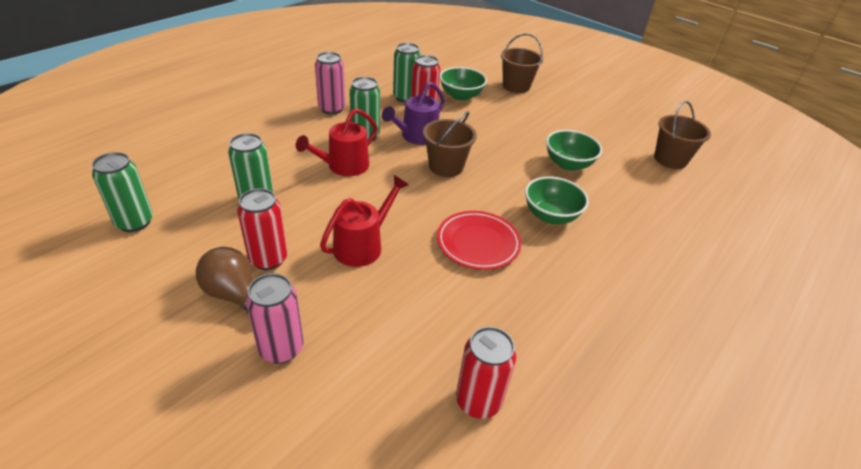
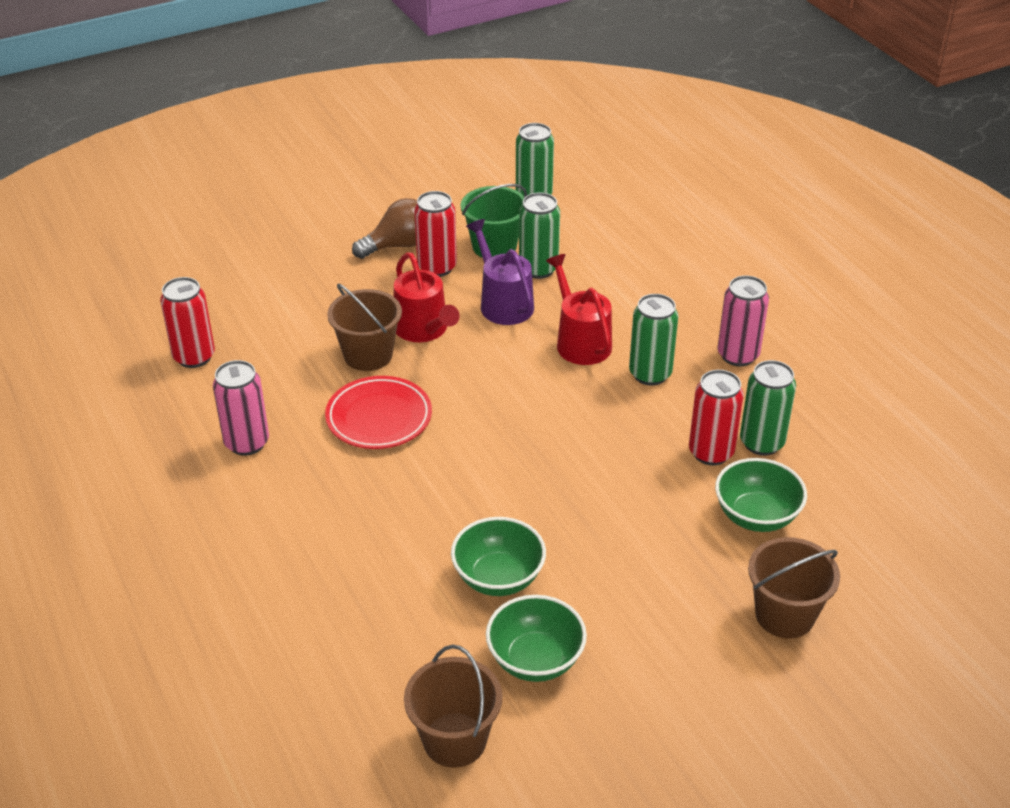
camera: 115 degrees right, 0 degrees up
(226, 230) = (494, 246): none -> green bucket
(281, 348) = (322, 263): pink can -> pink can (247, 443)
(416, 136) = (633, 425): purple watering can -> purple watering can (503, 303)
(446, 166) = (544, 435): brown bucket -> brown bucket (368, 355)
(550, 215) = (392, 503): green bowl -> green bowl (535, 660)

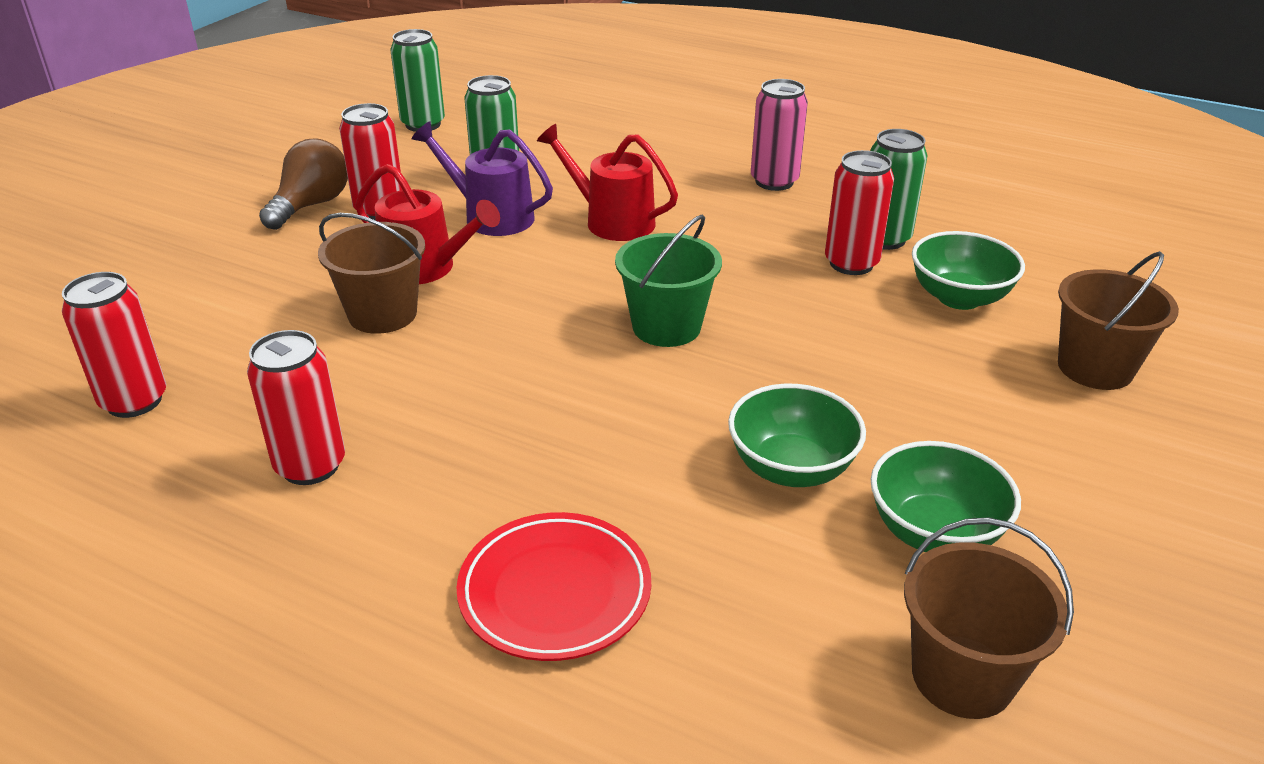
camera: 35 degrees left, 5 degrees down
(247, 443) = (310, 466): pink can -> red can
(379, 417) = (464, 369): red plate -> red plate (555, 592)
(494, 246) = (426, 174): green bucket -> green bucket (666, 327)
(650, 374) = (713, 223): green can -> none

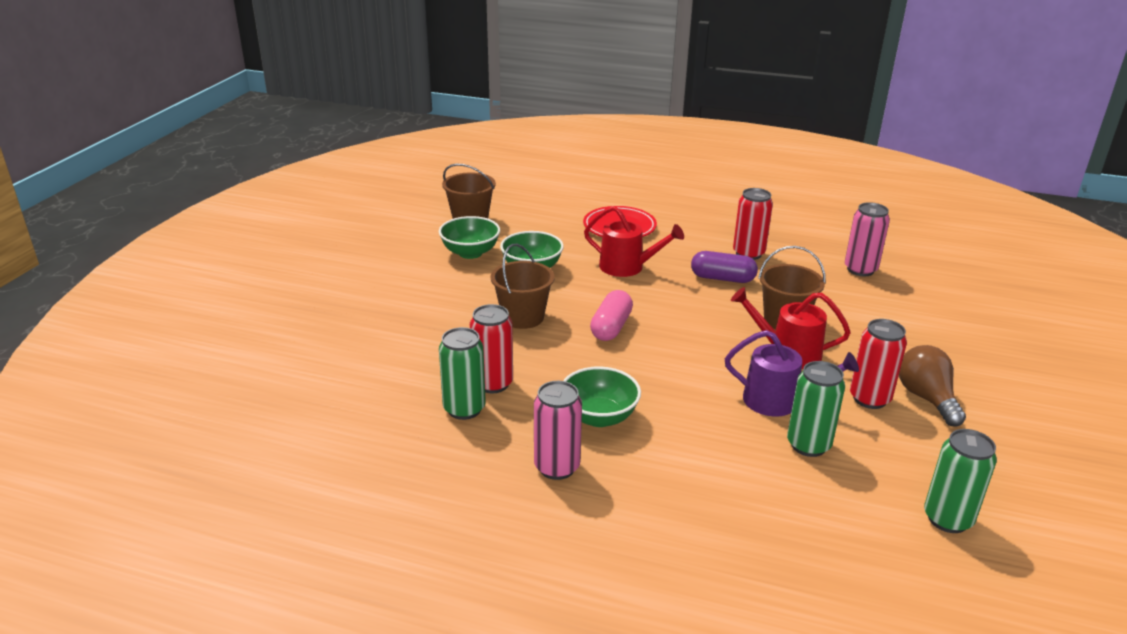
camera: 170 degrees right, 5 degrees down
(134, 401) = (860, 270): red can -> pink can
(311, 205) = (926, 398): brown light bulb -> brown light bulb turned 150 degrees clockwise
(417, 405) = (722, 278): none -> purple capsule
(612, 221) = (682, 406): red watering can -> red watering can (627, 267)
(666, 327) = (611, 327): green bucket -> pink capsule
(959, 298) = (421, 363): green bowl -> green bowl (599, 417)
(1095, 368) = (356, 325): brown bucket -> brown bucket (523, 317)

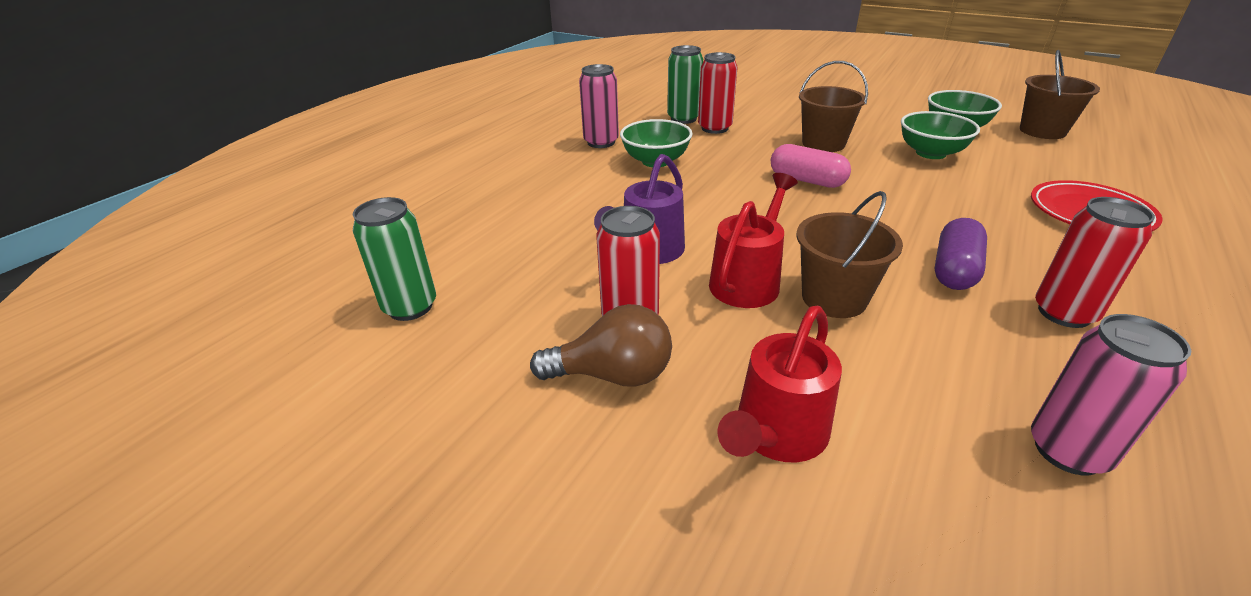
camera: 105 degrees right, 5 degrees up
(627, 267) = (960, 205): red watering can -> red watering can (776, 434)
(808, 445) = (568, 252): green can -> none

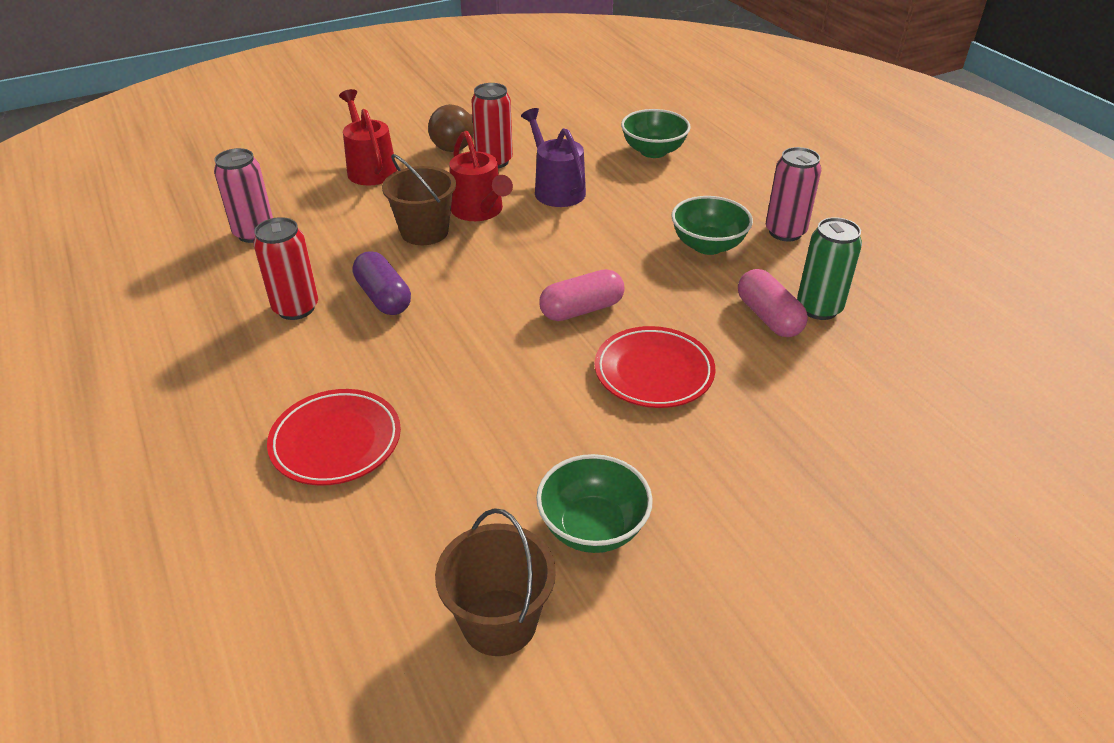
camera: 120 degrees right, 5 degrees up
(410, 307) = (584, 108): green can -> none
(714, 128) = (768, 317): red can -> pink capsule
(823, 143) = (653, 372): brown bucket -> red plate
(931, 153) = (551, 439): green bowl -> green bowl (653, 151)

